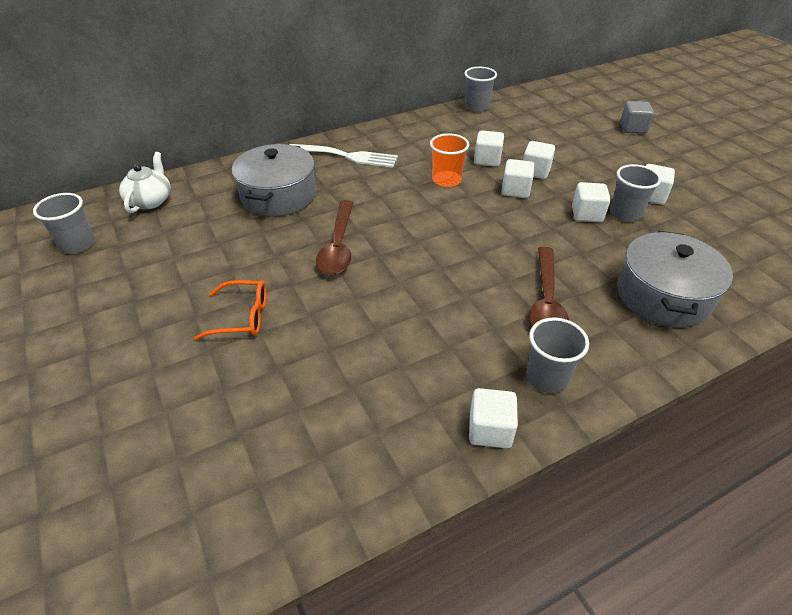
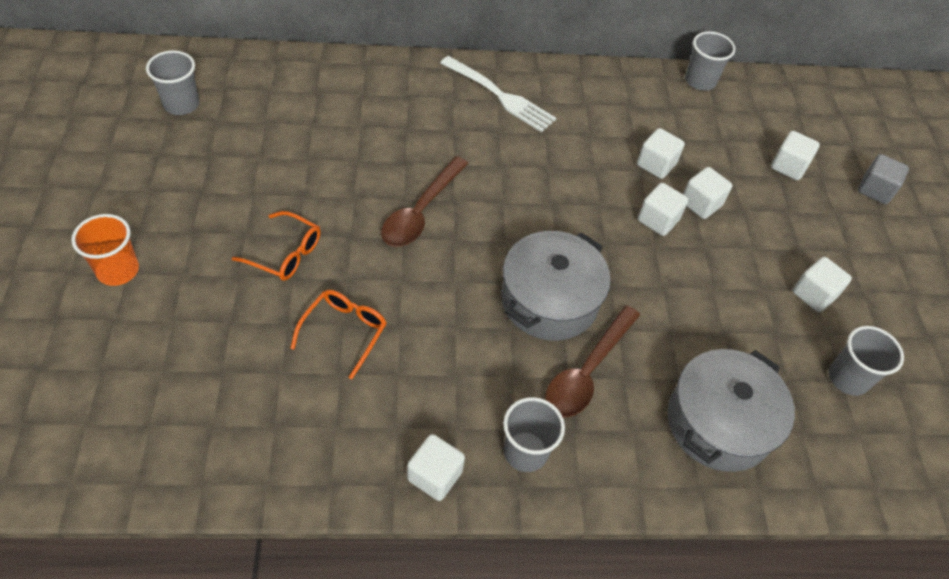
camera: 20 degrees right, 10 degrees up
(150, 200) = (271, 77): white teapot -> none
(278, 196) = (398, 122): grey pot -> grey pot (549, 300)
(334, 354) = (344, 332): none -> orange glasses
(446, 180) = (589, 174): orange cup -> orange cup (118, 270)
(587, 214) = (716, 286): white cube -> white cube (788, 166)
(625, 213) = (762, 305): grey cup -> grey cup (848, 378)

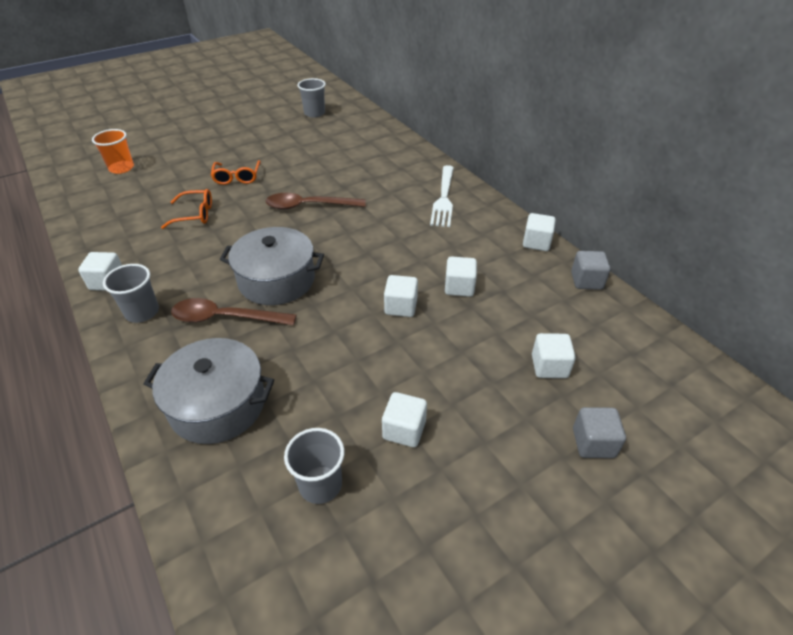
camera: 65 degrees right, 10 degrees down
(118, 270) = (190, 141): orange cup -> orange cup (121, 168)
(700, 81) = (586, 281): grey cup -> grey cube
(701, 204) = (442, 324): white cube -> white cube (536, 242)

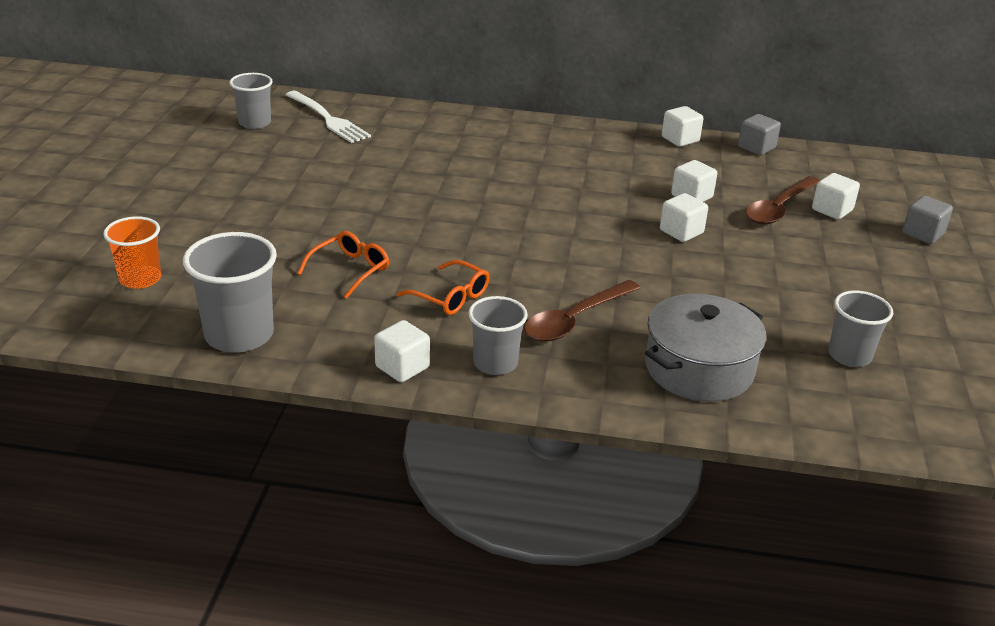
camera: 50 degrees left, 10 degrees down
(94, 218) = (239, 335): none -> grey cup
(237, 177) = (314, 218): orange glasses -> orange glasses (451, 297)
(276, 280) = (553, 271): grey pot -> none
(309, 206) = (448, 204): brown spoon -> brown spoon (779, 208)
(404, 430) = (831, 296): white cube -> none
(443, 198) = (549, 141): white fork -> white fork (327, 118)

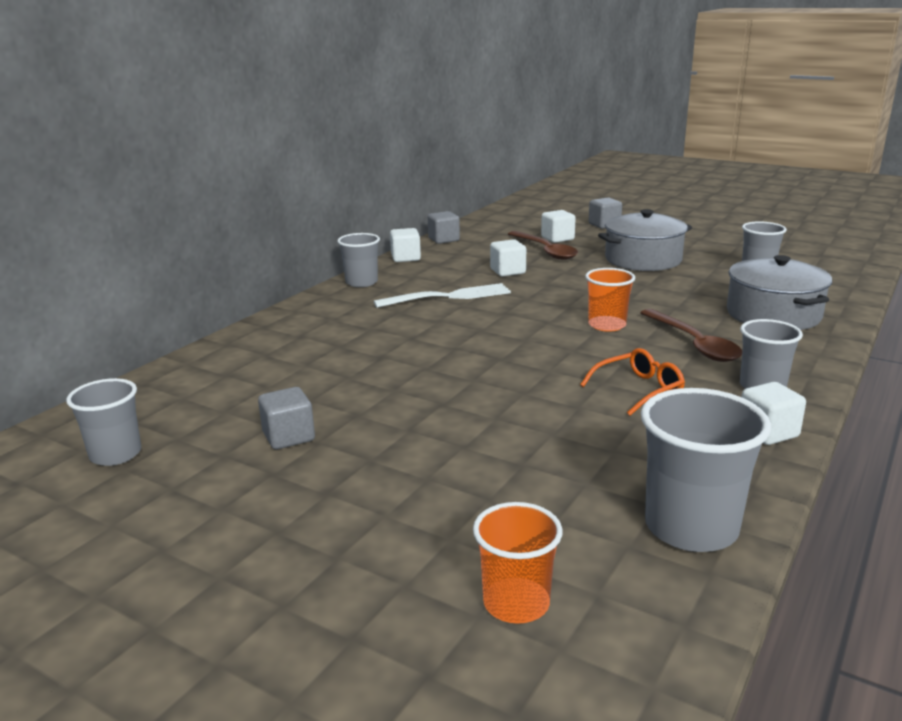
camera: 65 degrees left, 10 degrees down
(300, 169) = (289, 437): none -> grey cube
(327, 118) = (169, 402): white fork -> white fork (447, 297)
(350, 270) = (562, 435): orange glasses -> none
(587, 267) = (607, 325): none -> orange cup
(596, 133) = (361, 282): none -> grey cup
(681, 232) = (563, 284): white cube -> none
(811, 272) = (643, 259): none -> grey pot

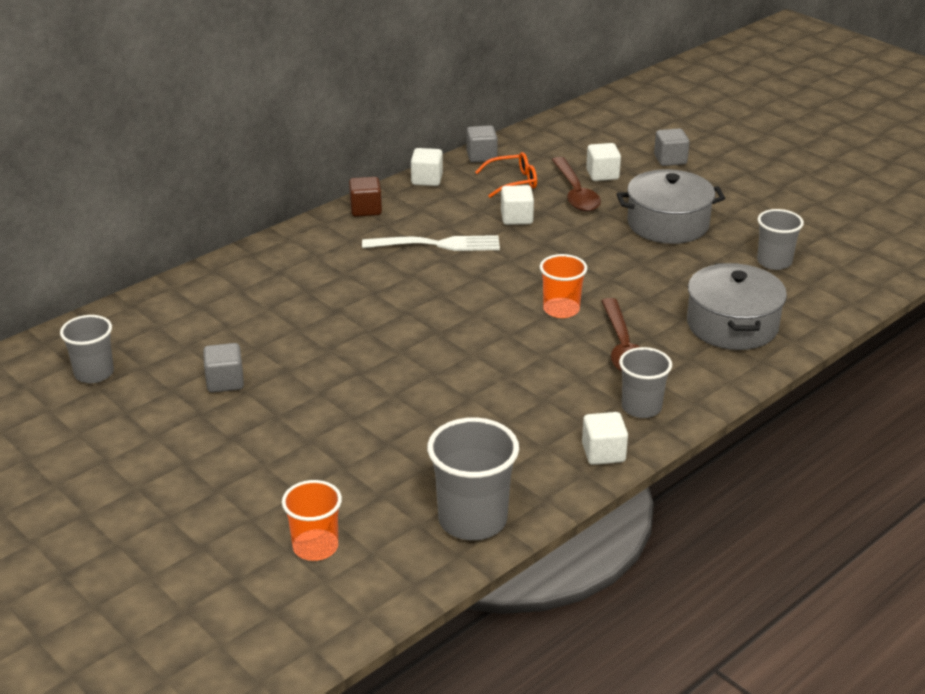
camera: 15 degrees right, 10 degrees up
(361, 282) = (366, 209): grey cup -> brown cube
(638, 390) = (532, 389): orange glasses -> orange glasses (513, 182)

